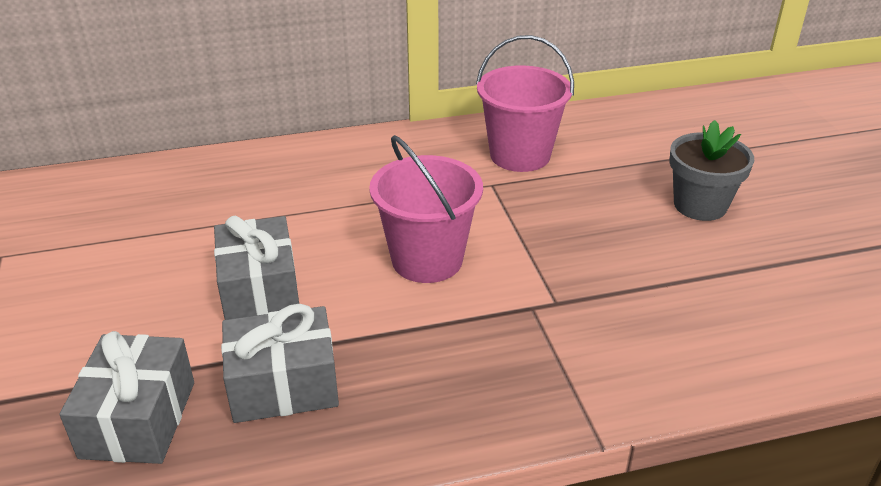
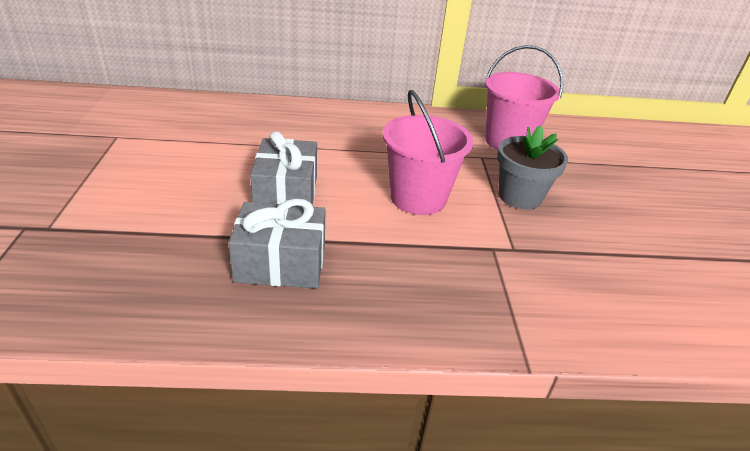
camera: 10 degrees right, 0 degrees up
(138, 419) = (164, 263): grey gift -> none
(700, 205) = (647, 202): grey flower pot -> grey flower pot (520, 196)

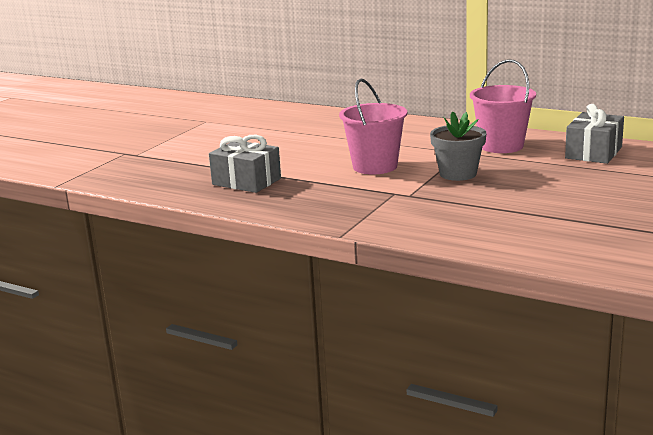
camera: 35 degrees right, 15 degrees down
(286, 193) = (285, 155): grey gift -> grey gift (593, 153)

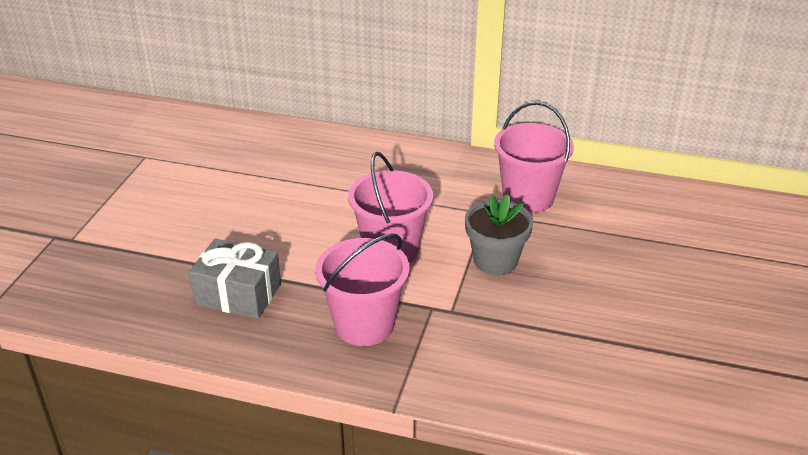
camera: 15 degrees left, 15 degrees up
(336, 198) = (364, 325): none -> pink bucket
(593, 153) = (636, 207): grey gift -> none

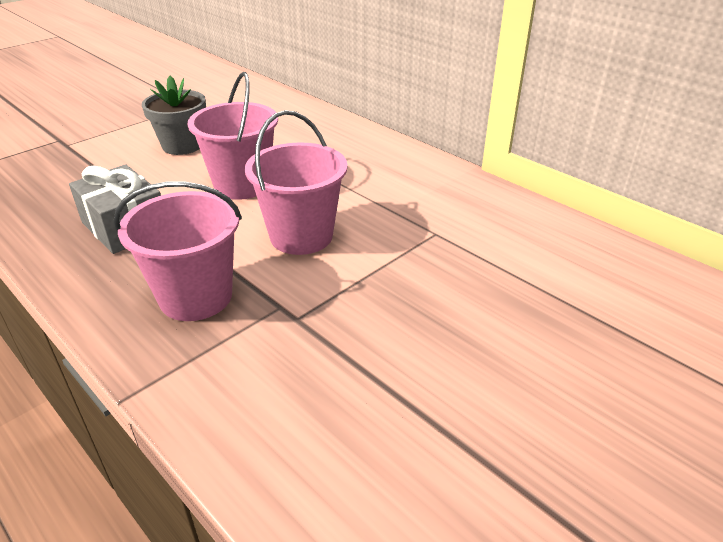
camera: 30 degrees right, 0 degrees up
(495, 260) = (398, 284): grey flower pot -> grey flower pot (182, 145)
(528, 197) = (498, 233): pink bucket -> pink bucket (242, 185)

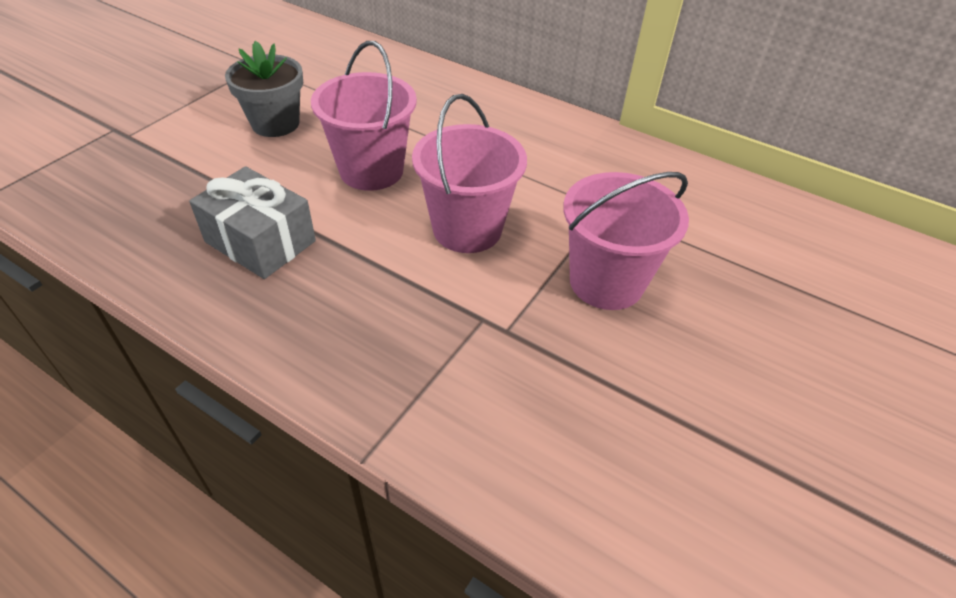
camera: 15 degrees left, 10 degrees up
(196, 297) = (386, 320): pink bucket -> pink bucket (606, 282)

